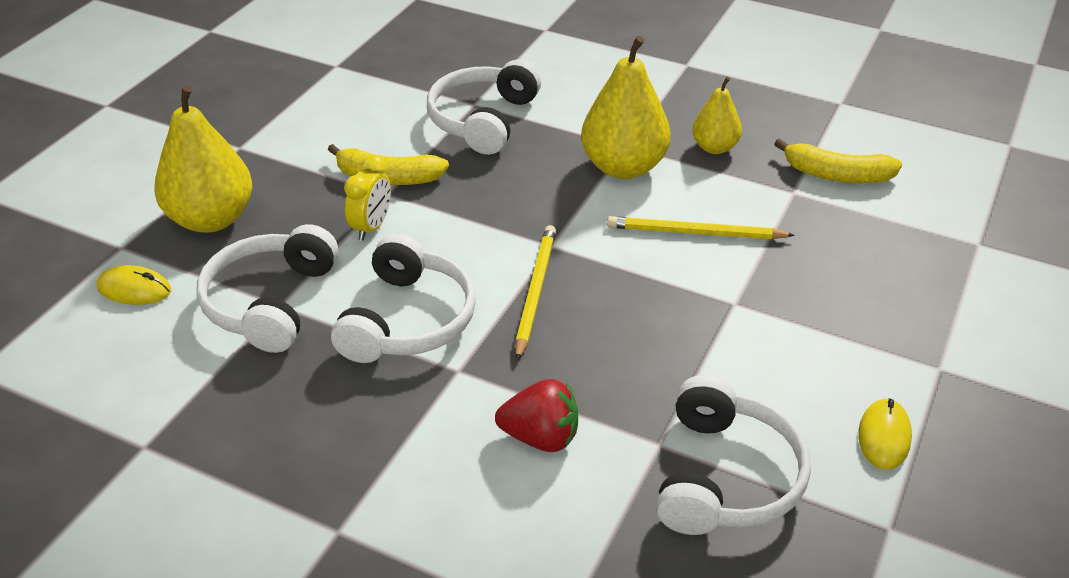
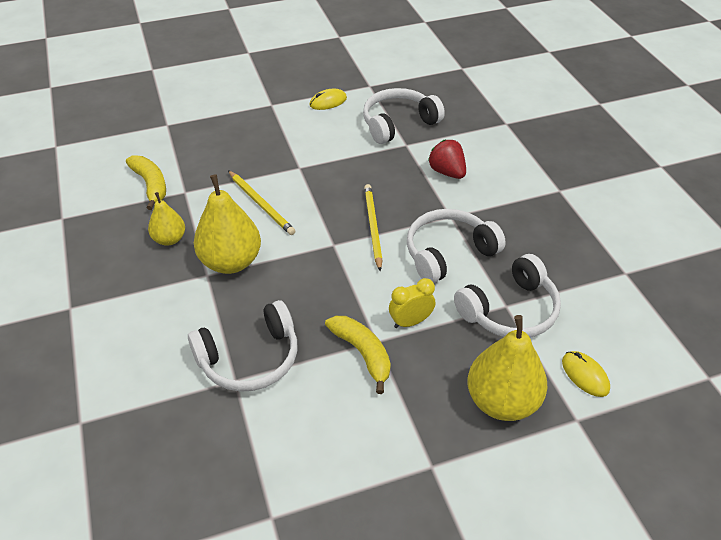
camera: 135 degrees left, 5 degrees up
(535, 291) = (373, 227): yellow pencil -> yellow pencil turned 120 degrees clockwise

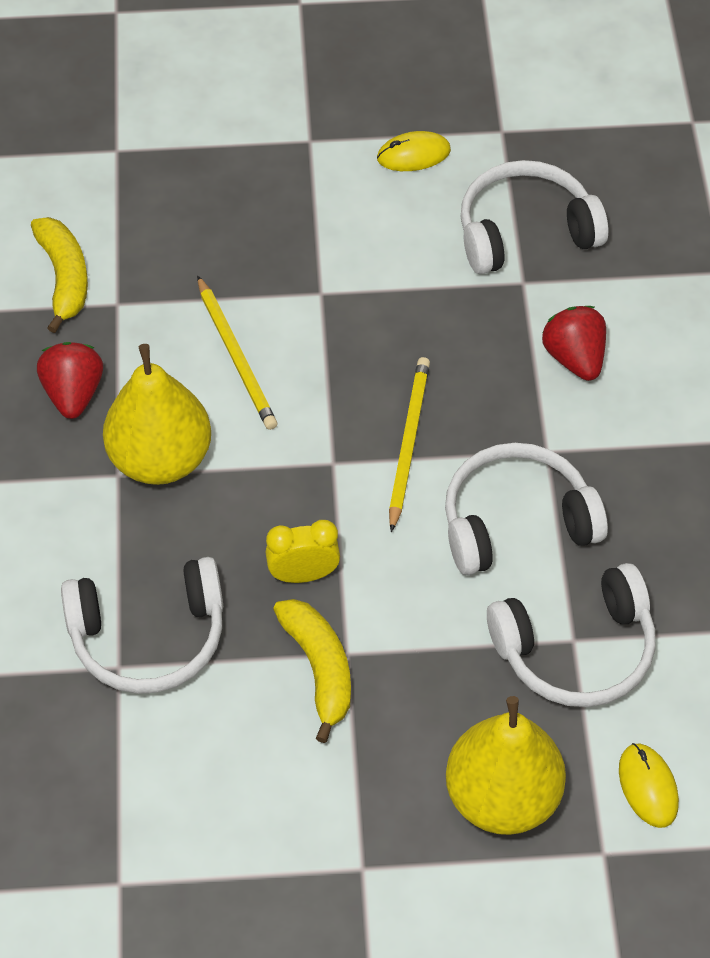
camera: 15 degrees right, 10 degrees up
(169, 239) = (73, 394): yellow pear -> red strawberry
(410, 322) = (410, 632): yellow clock -> yellow clock (303, 574)

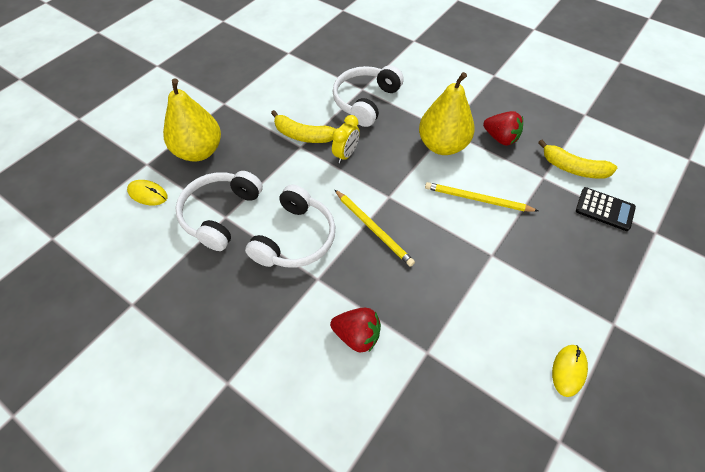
camera: 130 degrees right, 0 degrees up
(121, 213) = (604, 209): none -> black calculator
(525, 231) = (463, 384): white headphones -> none

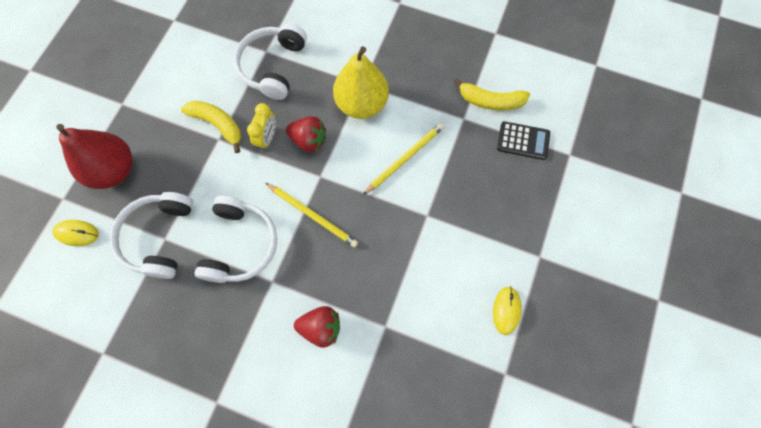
camera: 15 degrees left, 15 degrees up
(199, 151) = (114, 170): yellow pear -> red pear
(303, 135) = (218, 125): yellow banana -> yellow banana turned 150 degrees counterclockwise
(477, 199) = (405, 158): yellow pencil -> yellow pencil turned 135 degrees clockwise
(500, 138) = (417, 82): red strawberry -> red strawberry (309, 140)

